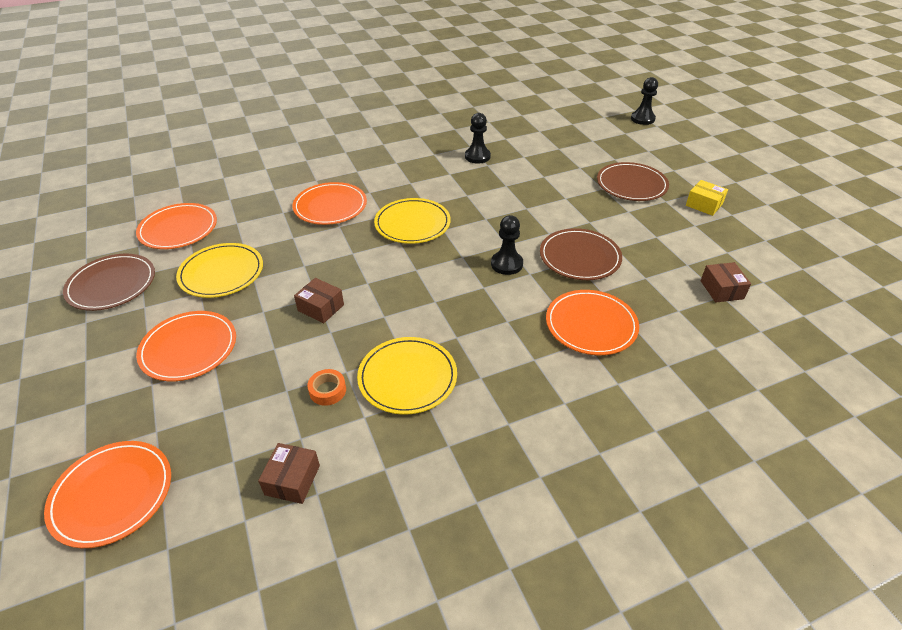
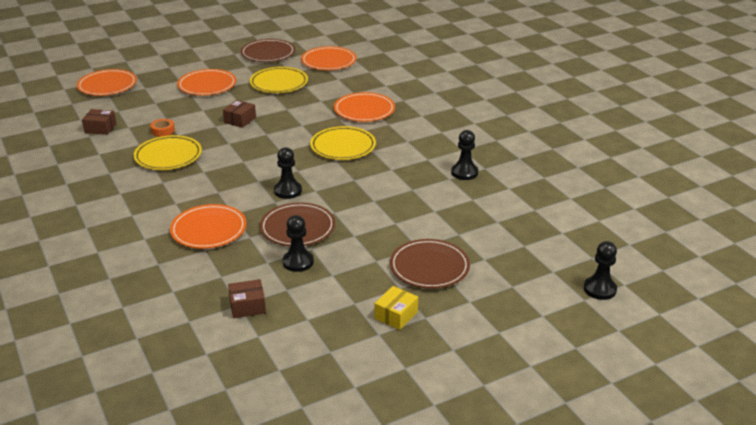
camera: 85 degrees right, 10 degrees down
(640, 257) = (298, 262): none -> black pawn

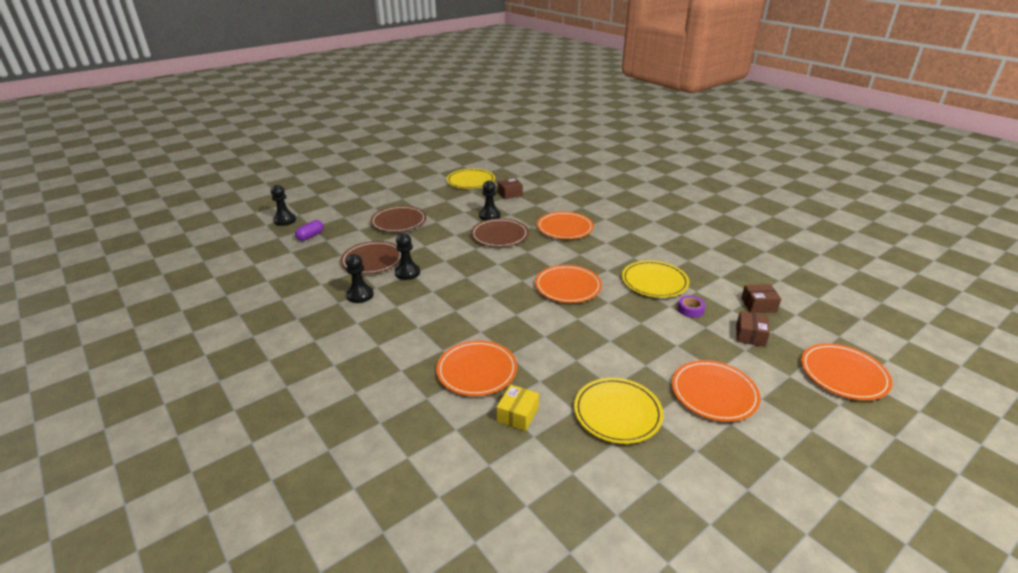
camera: 170 degrees right, 0 degrees up
(163, 131) = (690, 309): orange tape -> purple tape
(240, 120) = (620, 334): brown box -> brown box (750, 335)
(268, 53) = (689, 500): brown plate -> brown plate (372, 260)
(288, 191) = (521, 261): black pawn -> black pawn (407, 273)
(328, 61) = (568, 488): orange plate -> orange plate (567, 286)
(343, 146) = (487, 312): yellow plate -> yellow plate (471, 181)
(396, 315) = (420, 198): yellow box -> yellow box (518, 414)
(548, 255) = (310, 236): none -> purple capsule

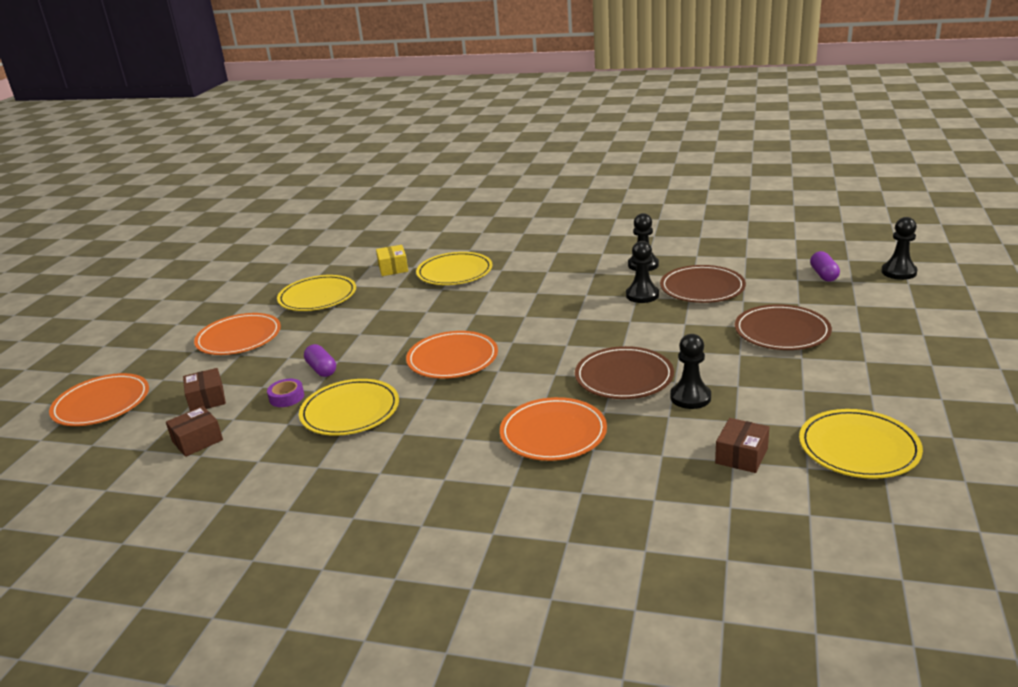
camera: 145 degrees right, 5 degrees down
(477, 370) = (454, 272): orange plate -> yellow plate
(656, 320) = (321, 369): none -> purple capsule

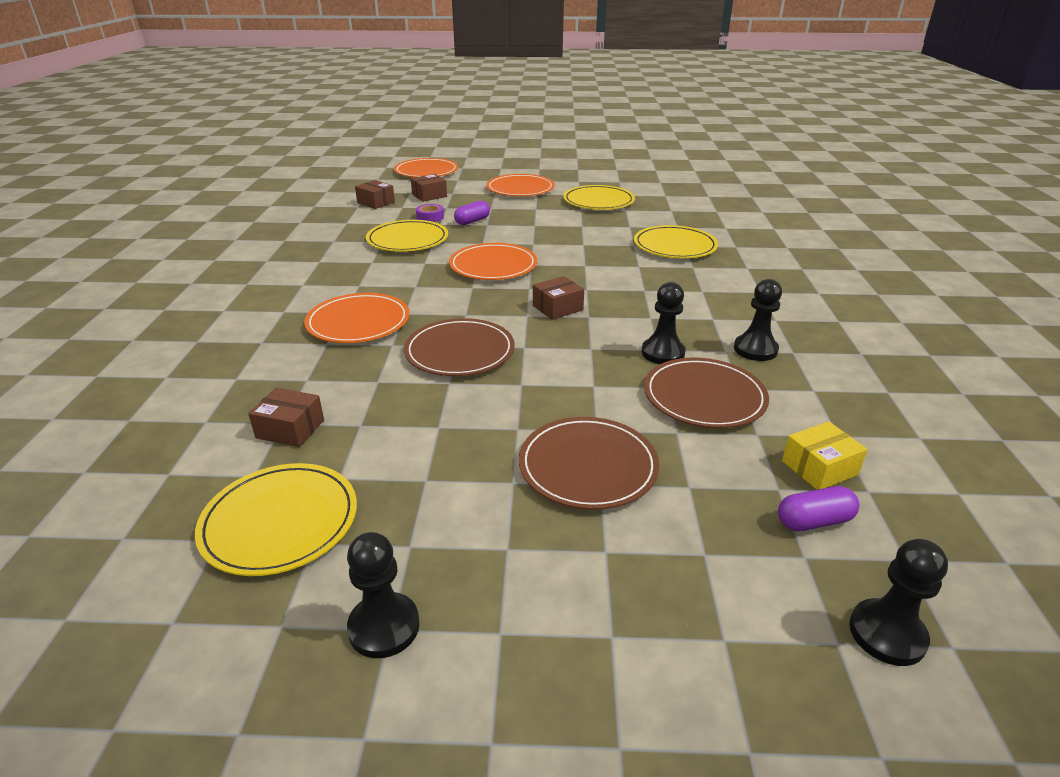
camera: 75 degrees right, 5 degrees up
(393, 268) = (670, 219): yellow box -> yellow box (819, 468)
(556, 330) = (557, 308): none -> brown box
(690, 397) = (414, 394): black pawn -> black pawn (384, 627)

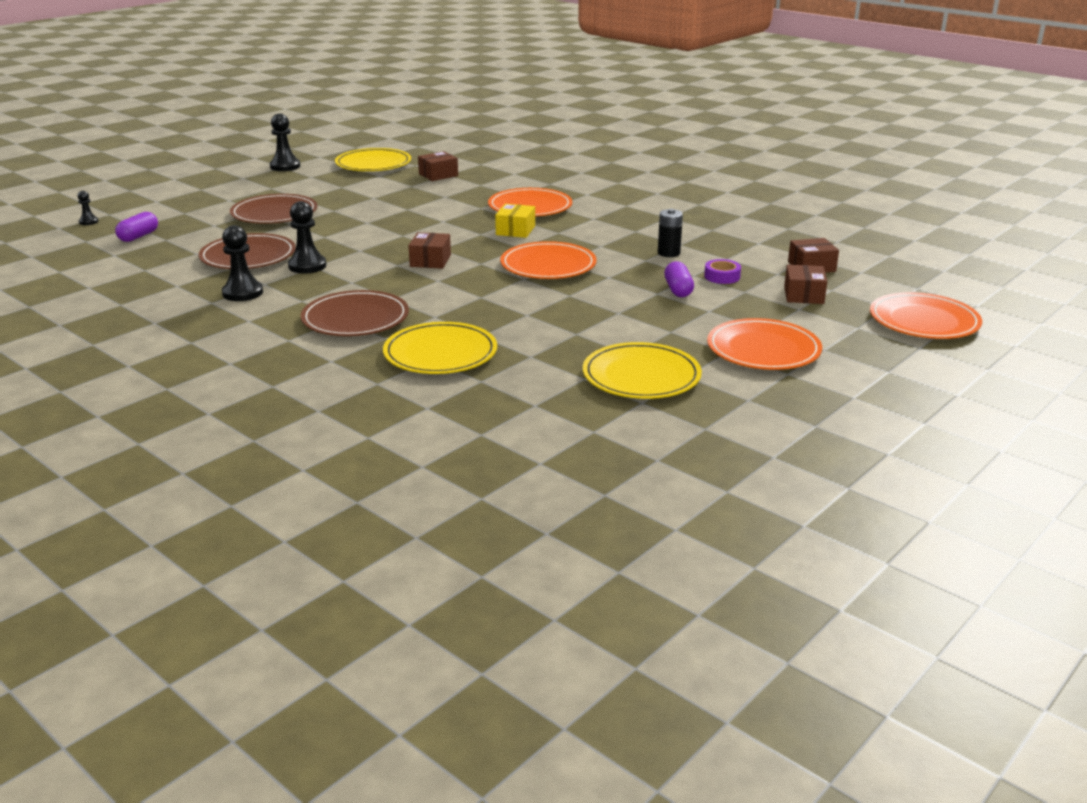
camera: 130 degrees right, 5 degrees down
(407, 240) = (668, 253): yellow plate -> black battery
(459, 351) = (435, 219): brown plate -> brown plate (355, 318)
(819, 468) = (148, 253): yellow box -> yellow box (515, 230)
(887, 634) = (88, 222): black pawn -> black pawn, size x0.53

